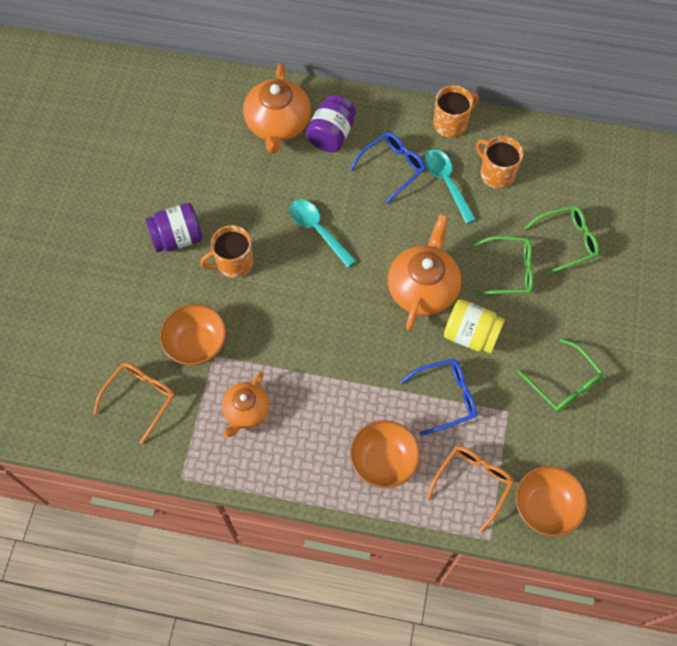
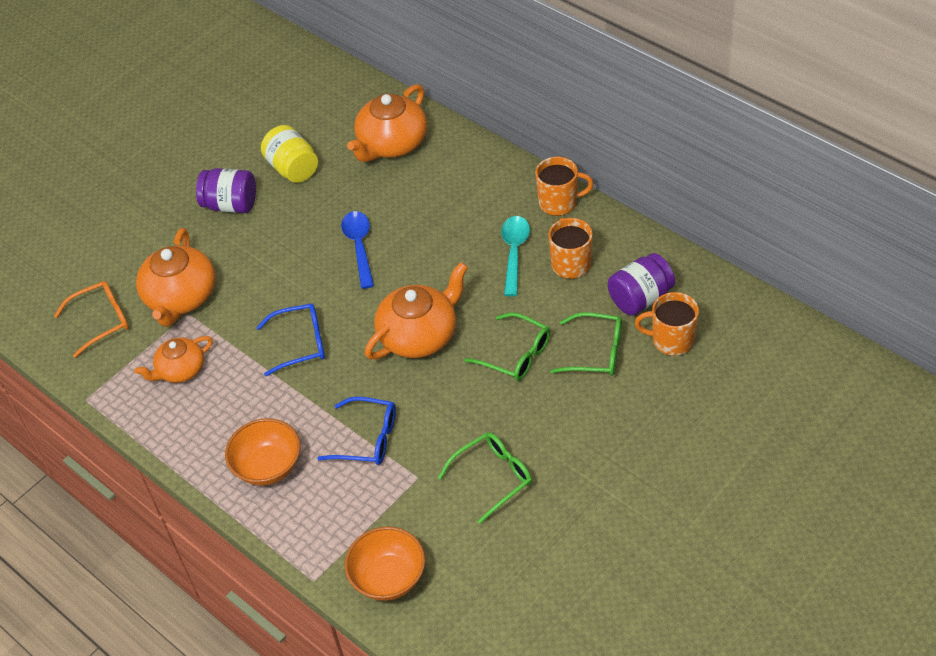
camera: 35 degrees right, 15 degrees down
(196, 344) = (180, 297): orange bowl -> orange teapot
(234, 263) = (263, 244): orange mug -> orange mug (671, 340)
(318, 230) = (359, 247): turquoise spoon -> blue spoon
(331, 135) = (434, 170): purple jar -> purple jar (640, 298)
(392, 167) = (471, 220): blue glasses -> blue glasses (300, 343)
(470, 335) = (434, 395): yellow jar -> yellow jar (293, 168)
(472, 483) = (335, 524): orange glasses -> none
(564, 383) = (493, 477): green glasses -> green glasses turned 120 degrees counterclockwise

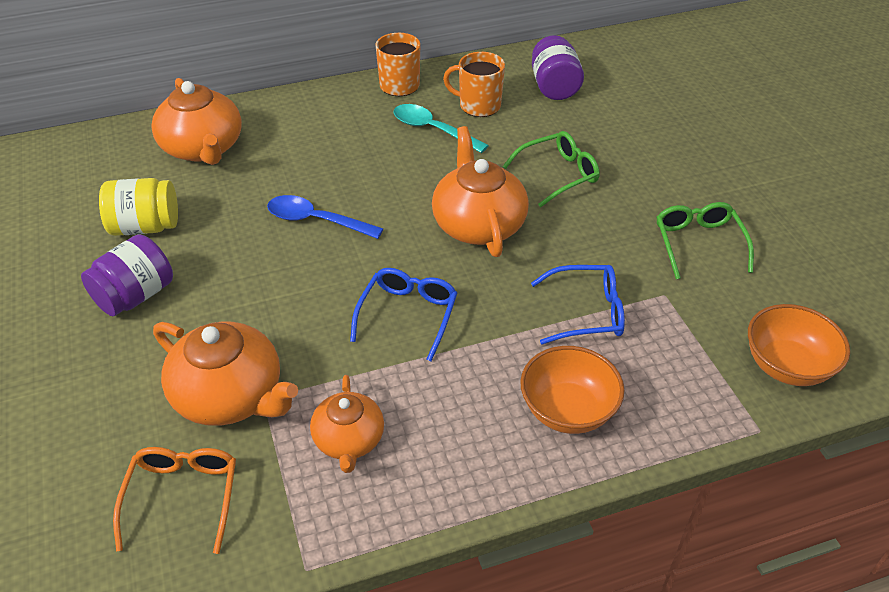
camera: 65 degrees left, 5 degrees down
(367, 438) = (586, 312): blue glasses -> blue glasses turned 45 degrees clockwise
(596, 352) = (594, 131): green glasses -> none
(671, 340) = (614, 89): orange mug -> none

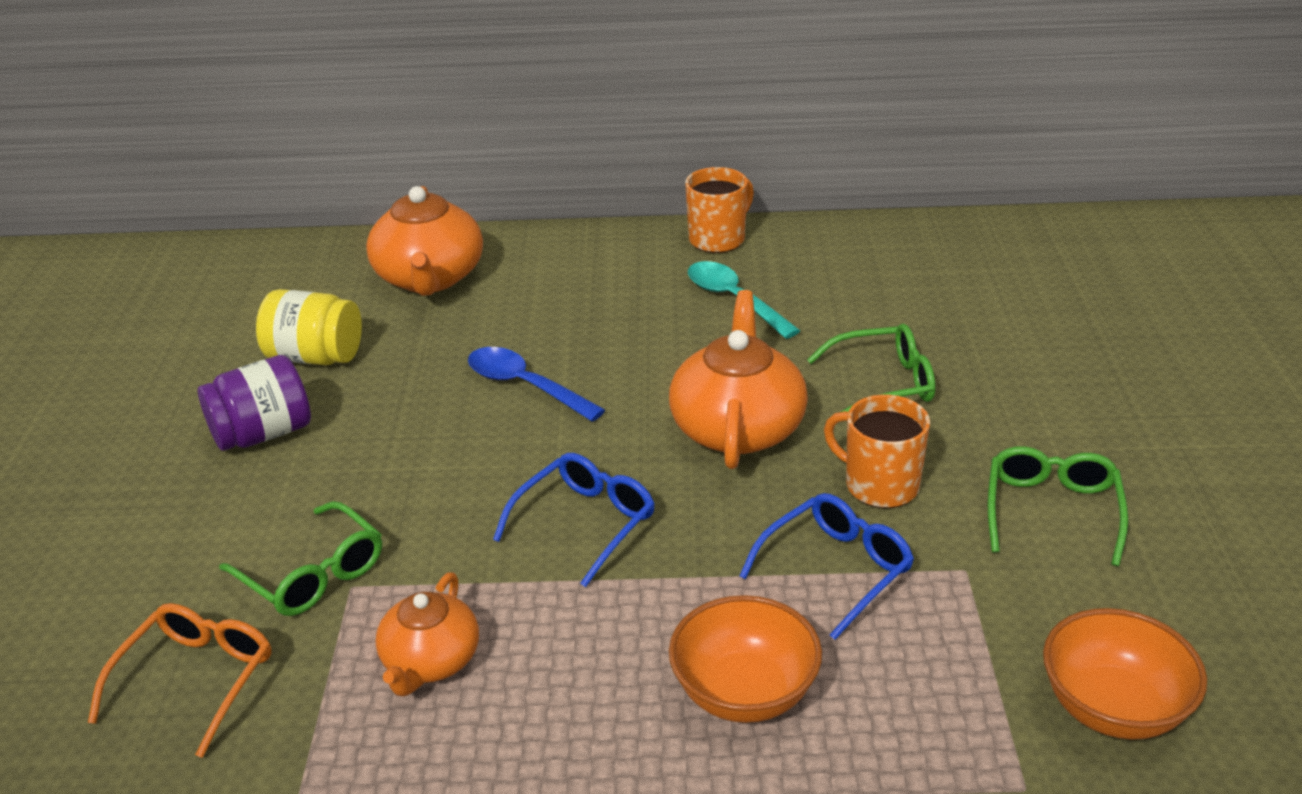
camera: 20 degrees right, 10 degrees down
(230, 396) = (313, 574): orange teapot -> green glasses
(478, 105) = (813, 279): orange mug -> orange mug (879, 485)
(554, 87) = (933, 271): purple jar -> none
(586, 312) = (836, 570): blue glasses -> blue glasses turned 60 degrees counterclockwise

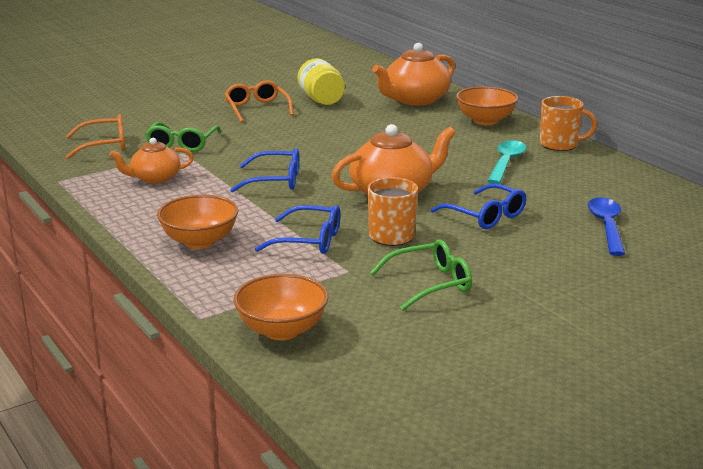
camera: 55 degrees right, 10 degrees down
(263, 434) = (257, 109): purple jar -> orange glasses
(525, 386) = (359, 141): blue spoon -> blue spoon (606, 226)
(577, 256) = (485, 121): none -> orange bowl
(883, 384) = (485, 216): green glasses -> blue glasses

